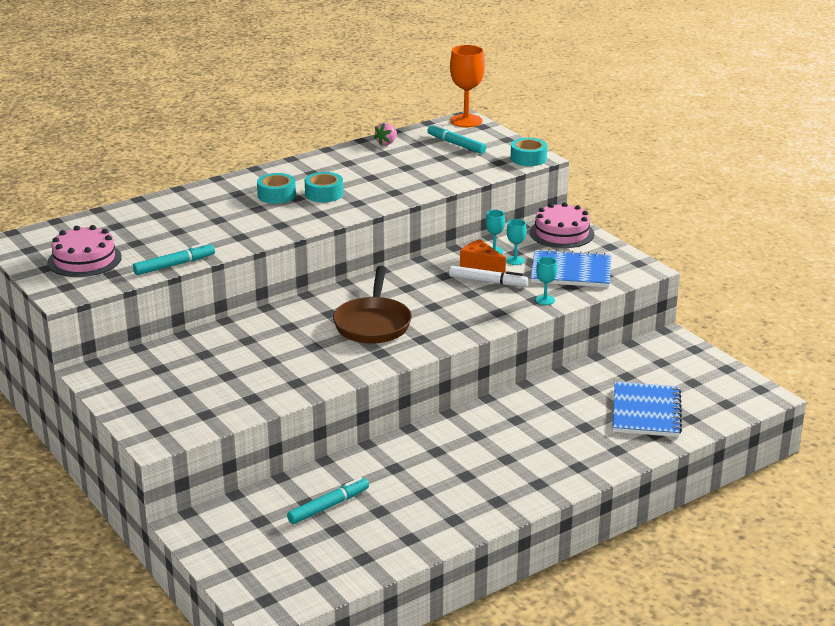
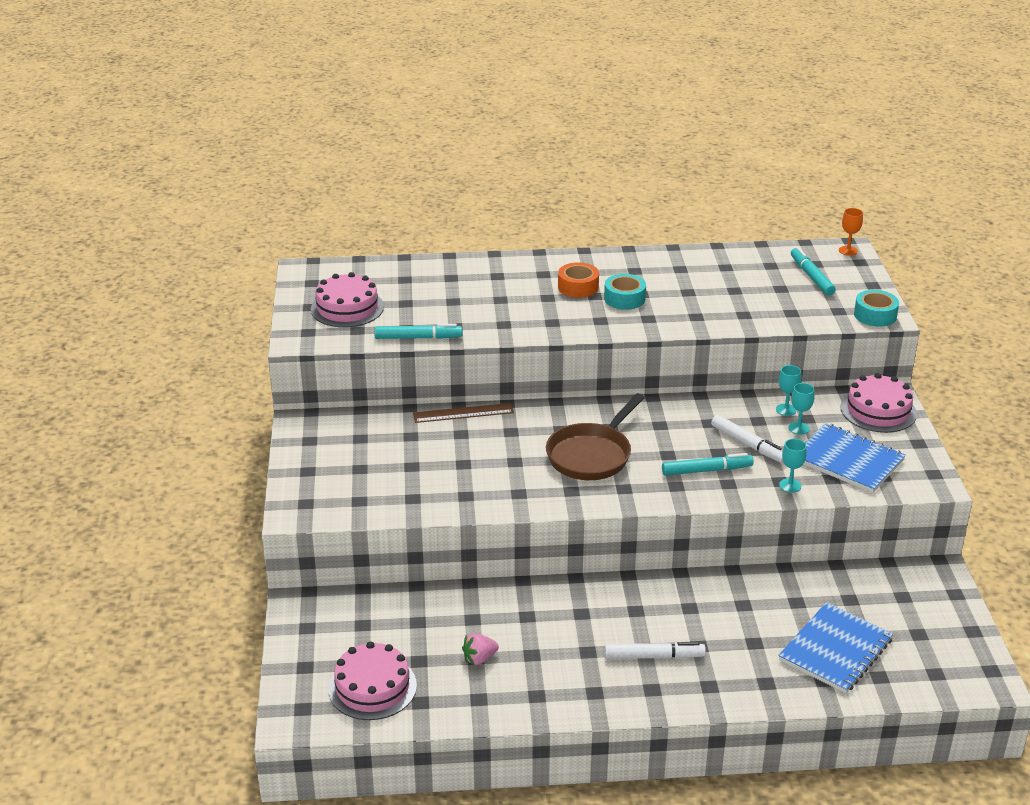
camera: 30 degrees right, 5 degrees up
(234, 324) = (463, 413): none -> brown ruler
(276, 195) = (578, 287): turquoise tape -> orange tape
(313, 562) = (372, 687): none -> pink cake
(328, 506) = (433, 633): turquoise marker -> turquoise marker (706, 470)
(386, 143) = (740, 256): pink strawberry -> pink strawberry (479, 659)
(466, 121) = (848, 251): orange goblet -> orange goblet, size x0.51
(480, 264) = (758, 421): orange cheese -> none
(519, 461) = (654, 656): none -> white marker

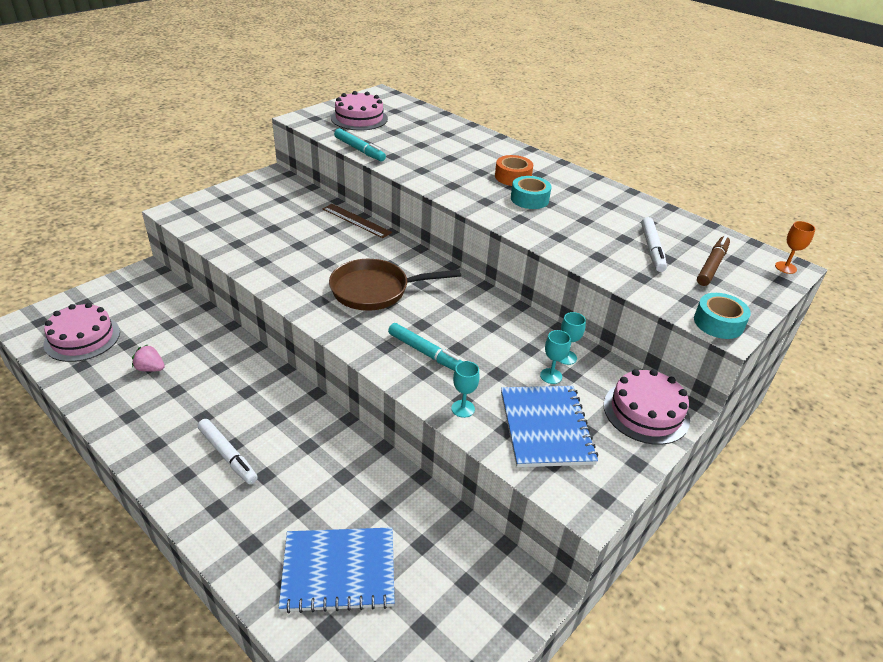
camera: 45 degrees right, 5 degrees up
(748, 444) = (490, 358): white marker -> white marker (652, 249)
(811, 277) = (712, 265): turquoise marker -> brown marker

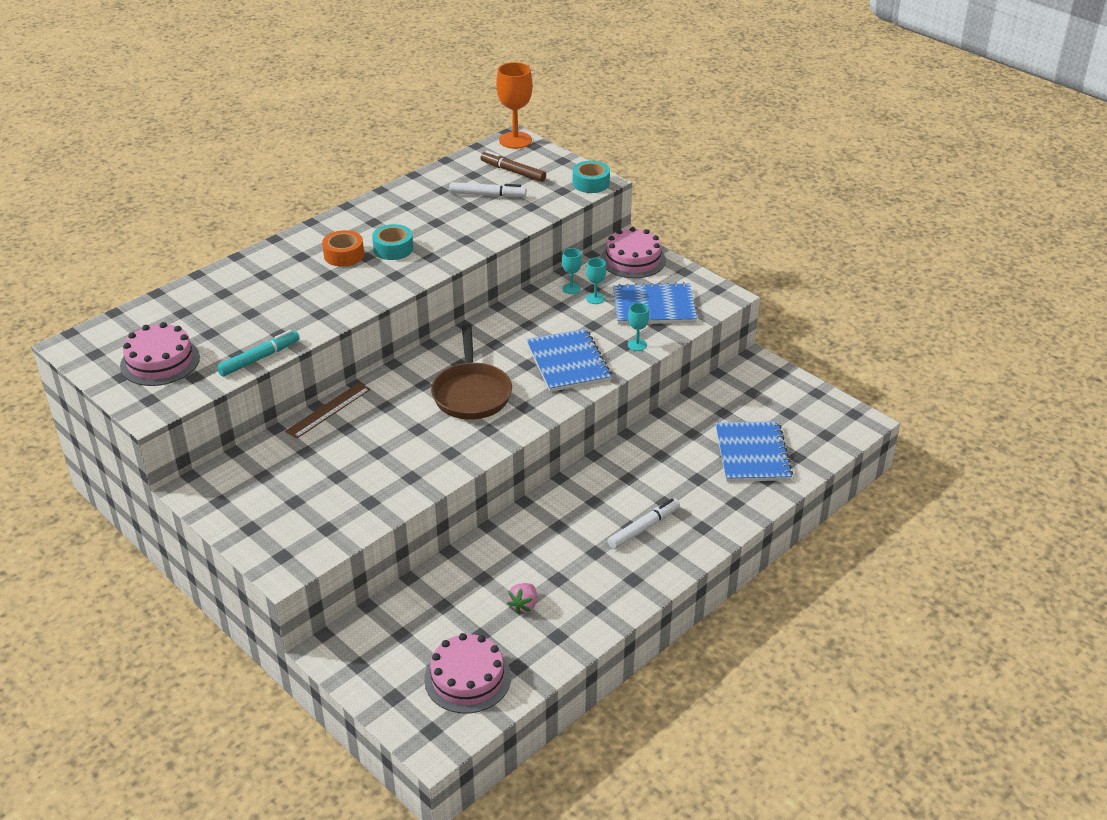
camera: 85 degrees left, 0 degrees up
(426, 353) = (568, 362): turquoise marker -> blue notebook
(785, 267) = (515, 140): orange goblet -> orange goblet, size x1.95

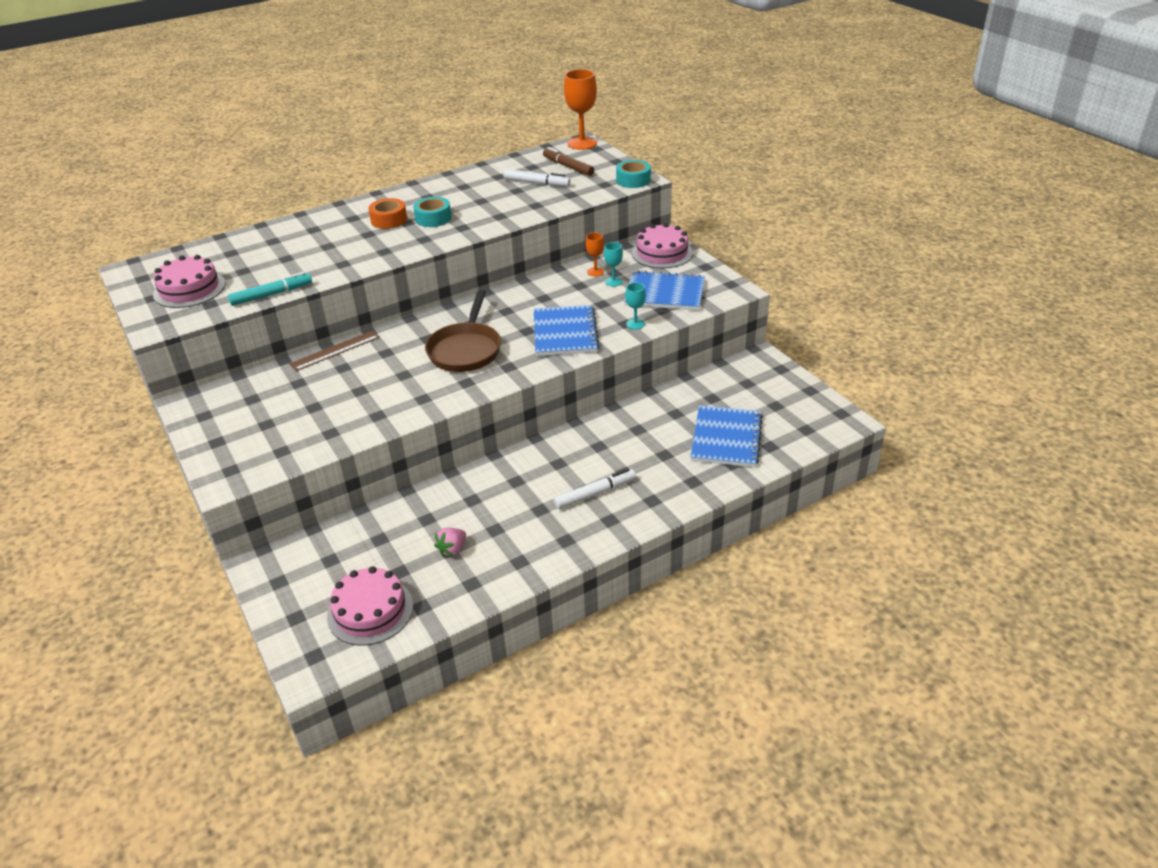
camera: 15 degrees right, 0 degrees up
(571, 289) = (595, 272): turquoise goblet -> orange goblet

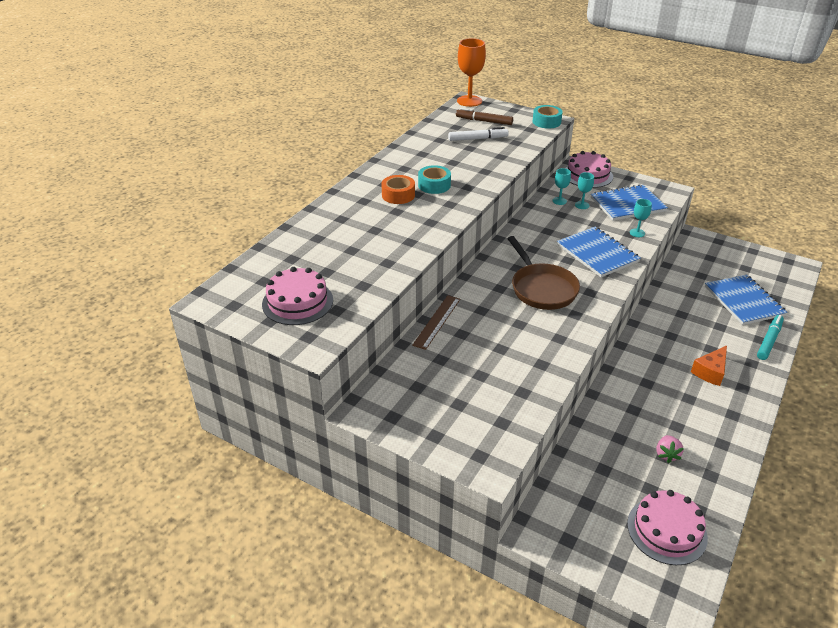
camera: 30 degrees left, 0 degrees up
(271, 294) = (384, 285): turquoise marker -> turquoise marker (769, 340)
(595, 272) = (559, 201): orange goblet -> turquoise goblet
(595, 493) = (710, 372): white marker -> orange cheese

